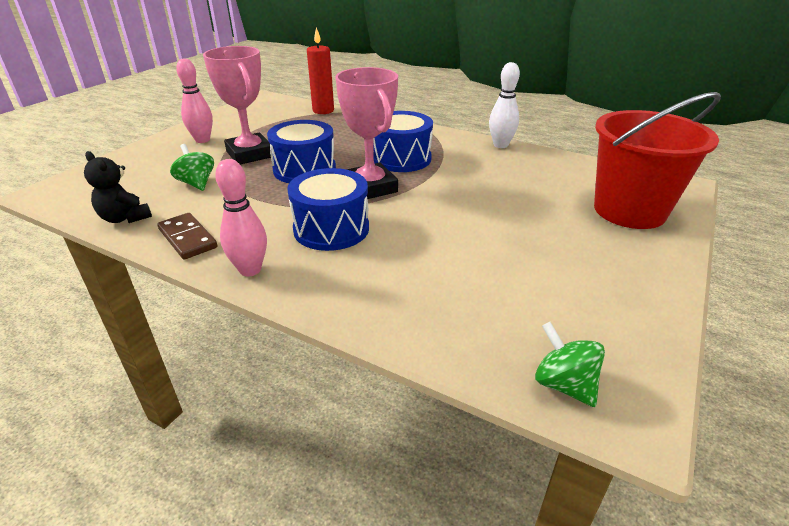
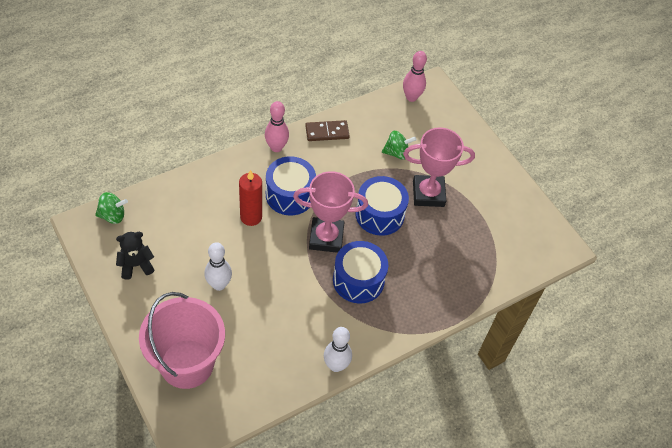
camera: 115 degrees right, 20 degrees up
(125, 218) = (371, 112): black teddy bear -> black teddy bear (136, 265)
(202, 140) = (475, 175): pink bowling pin -> pink bowling pin (411, 97)
(323, 111) = (499, 278): red candle -> red candle (251, 217)
(519, 228) = (219, 285): none -> white bowling pin
(629, 210) = (187, 363): red bucket -> pink bucket

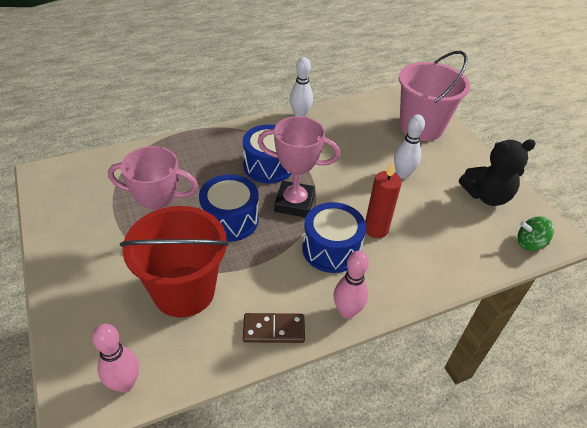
camera: 170 degrees left, 10 degrees down
(136, 265) = (486, 196): black teddy bear -> black teddy bear, size x1.51
(396, 153) = (184, 291): green spinning top -> red bucket

